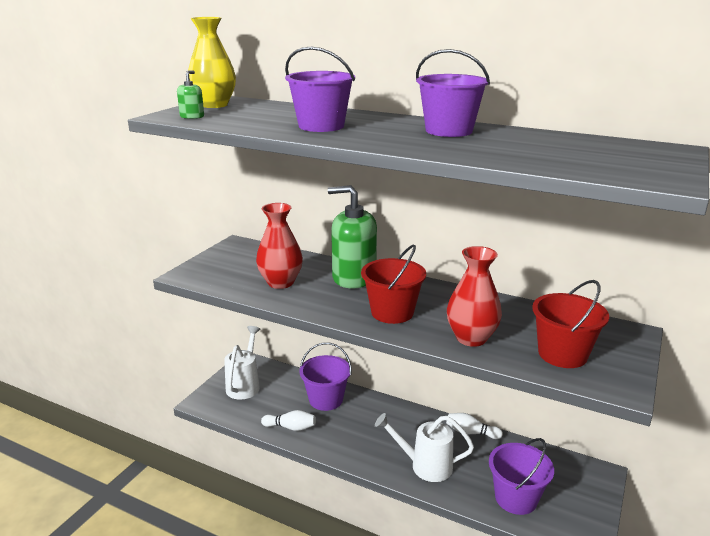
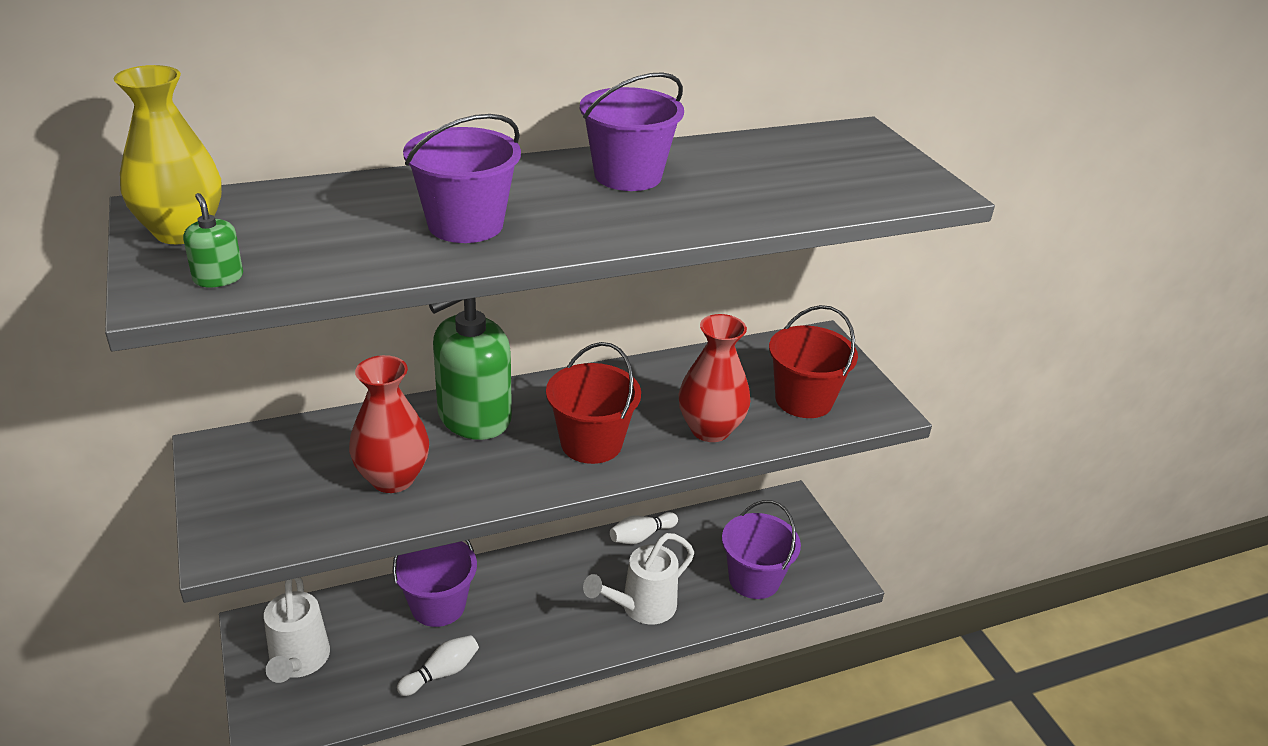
camera: 50 degrees left, 10 degrees up
(244, 385) = (298, 662): white watering can -> white watering can turned 150 degrees counterclockwise

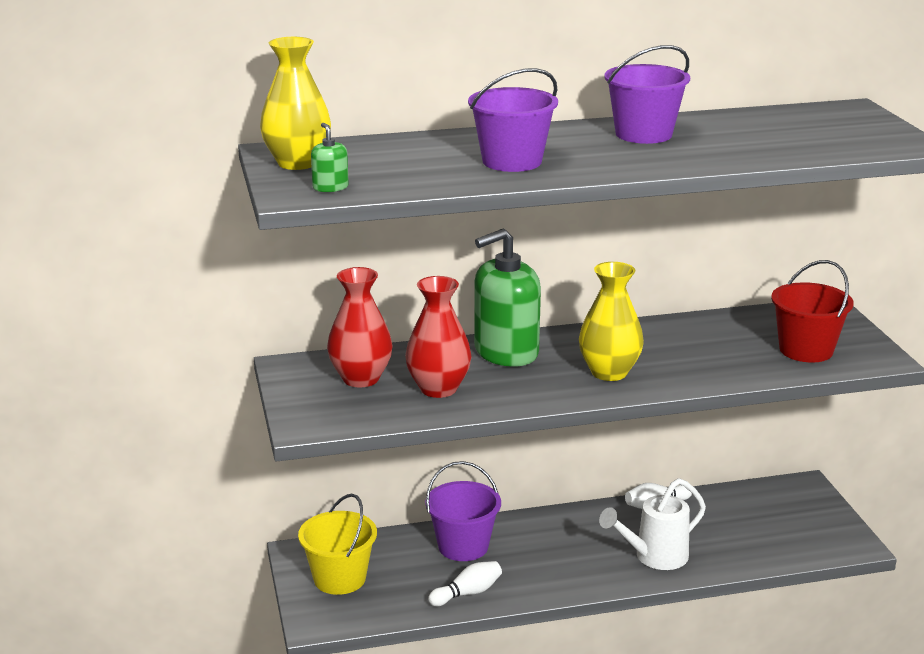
camera: 10 degrees right, 10 degrees down
(298, 662) = (339, 578): white watering can -> yellow bucket
(591, 443) = (609, 372): red bucket -> yellow vase
(710, 429) = (717, 367): red vase -> red vase (361, 379)
(754, 579) = (765, 542): purple bucket -> none

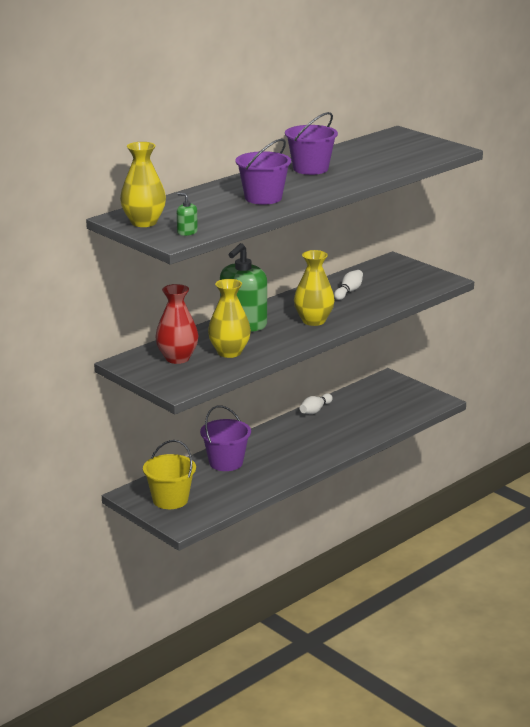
camera: 30 degrees left, 0 degrees up
(438, 389) = (229, 352): red vase -> yellow vase
(467, 593) = (254, 485): white bowling pin -> white bowling pin (348, 291)
(655, 557) = (340, 437): white watering can -> none
(806, 350) = (404, 284): red bucket -> none

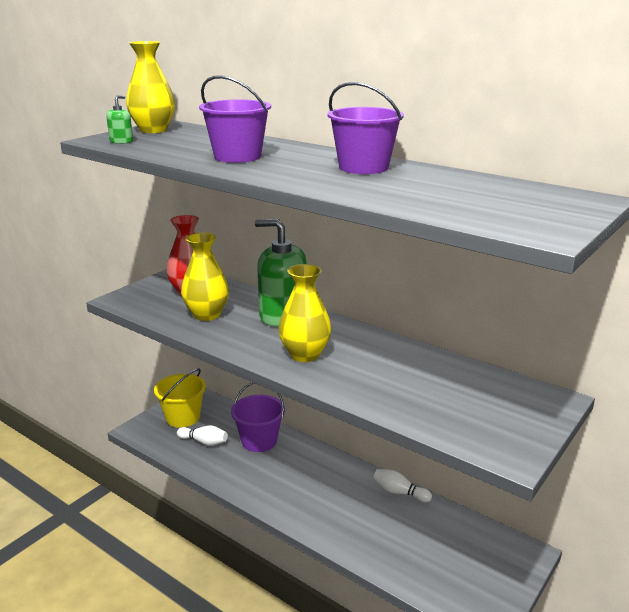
camera: 80 degrees right, 0 degrees up
(348, 291) = (411, 371): white bowling pin -> white bowling pin (204, 442)

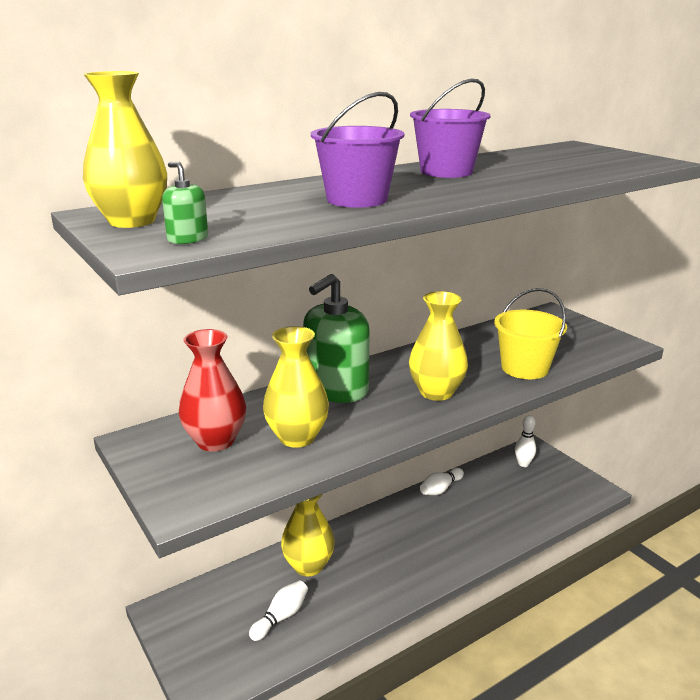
camera: 70 degrees left, 0 degrees up
(183, 417) = (210, 631): yellow bucket -> yellow bucket (524, 368)
(259, 441) = (308, 565): purple bucket -> yellow vase
(489, 547) = (523, 464): none -> white bowling pin

